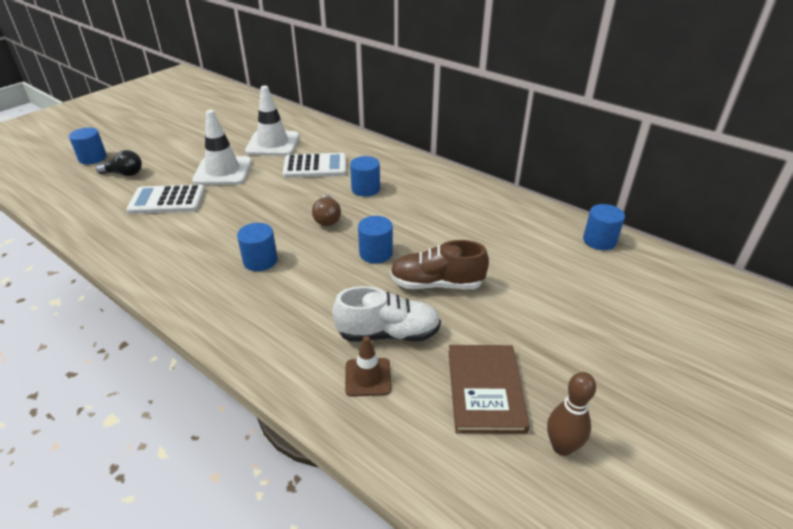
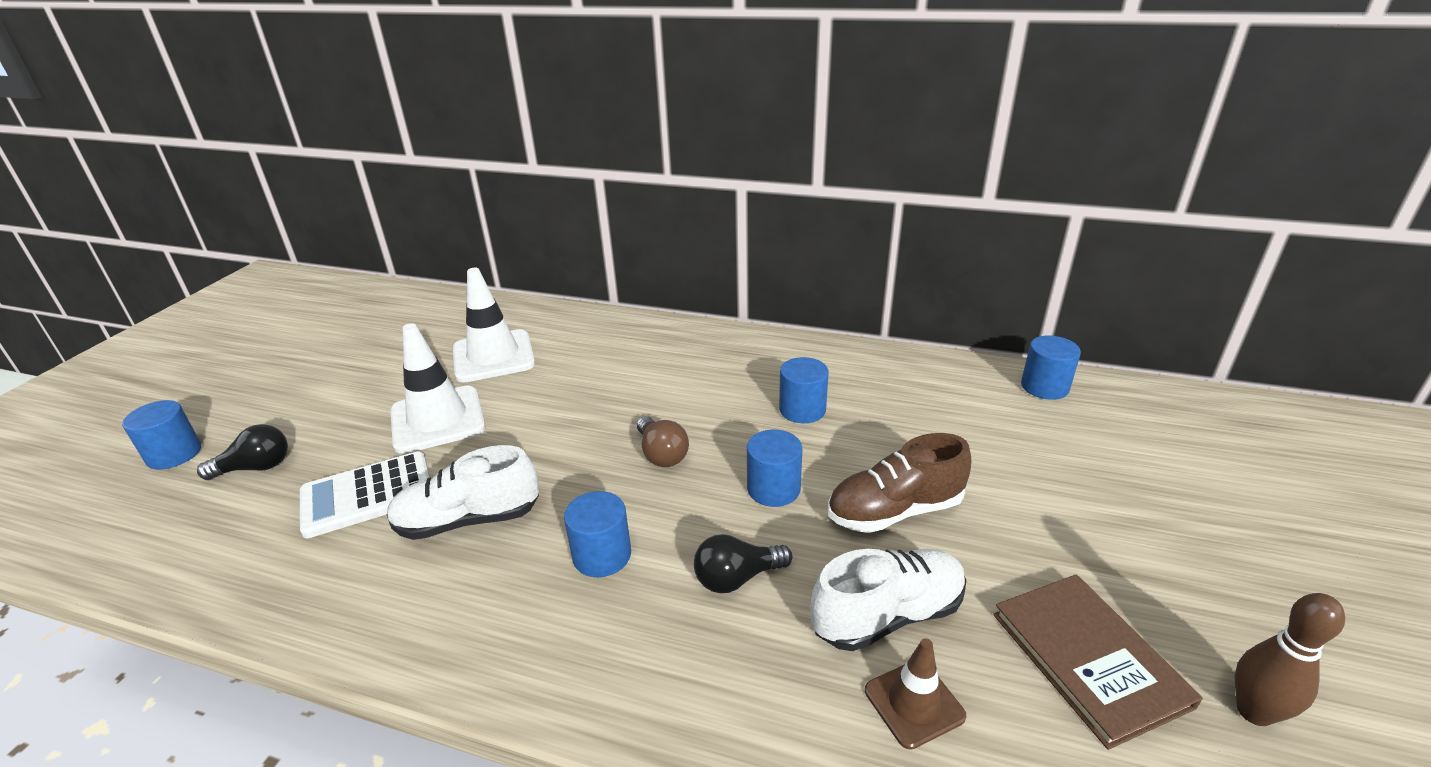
camera: 20 degrees left, 5 degrees down
(207, 225) = (468, 520): none -> white shoe
(315, 166) = (585, 376): white calculator -> none
(321, 291) = (737, 578): none -> black light bulb
(365, 189) = (686, 392): blue cylinder -> blue cylinder (802, 409)

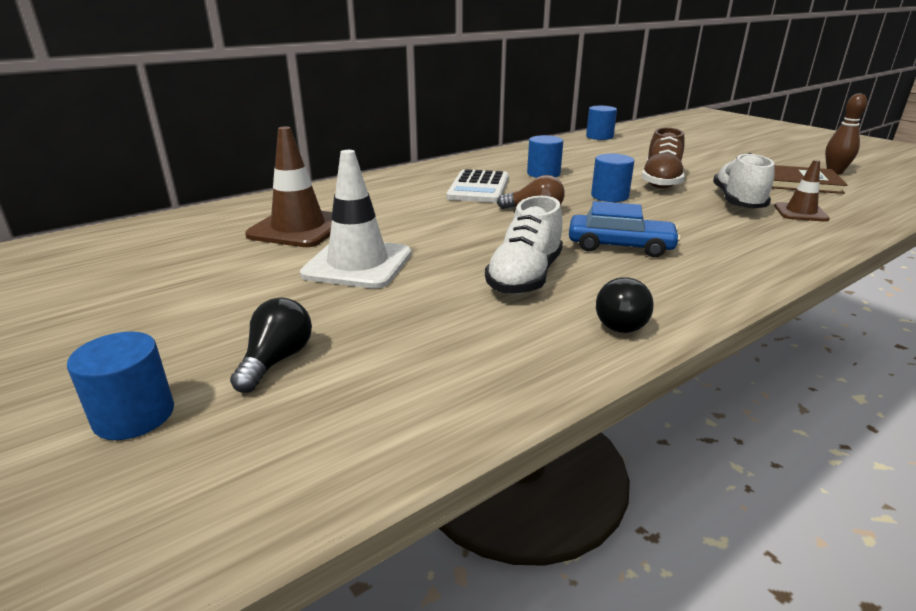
camera: 55 degrees left, 5 degrees down
(367, 495) = (427, 309): white calculator -> white calculator (478, 188)
(493, 356) = (298, 228): white traffic cone -> brown traffic cone
(602, 555) = (620, 246): blue cylinder -> blue car
(737, 578) = (679, 221): black light bulb -> black light bulb (621, 321)

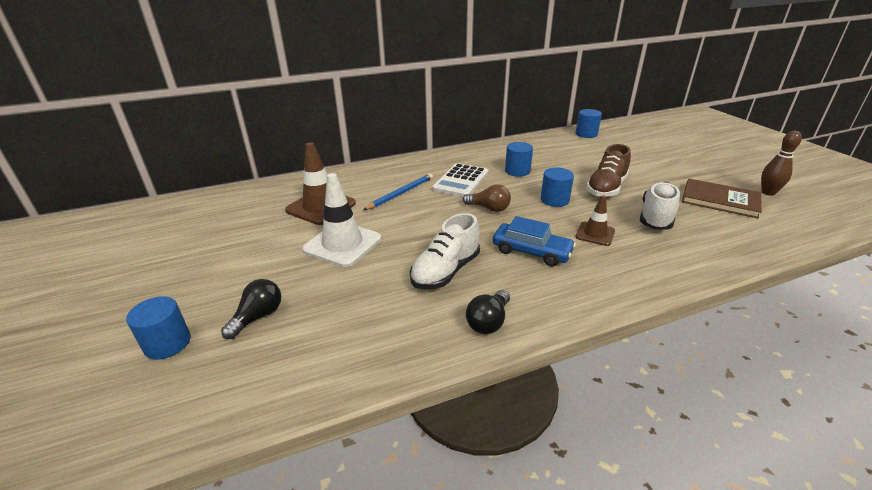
camera: 15 degrees right, 5 degrees up
(406, 205) = (401, 193): none -> blue pencil
(800, 212) = (702, 235): brown traffic cone -> brown traffic cone (595, 234)

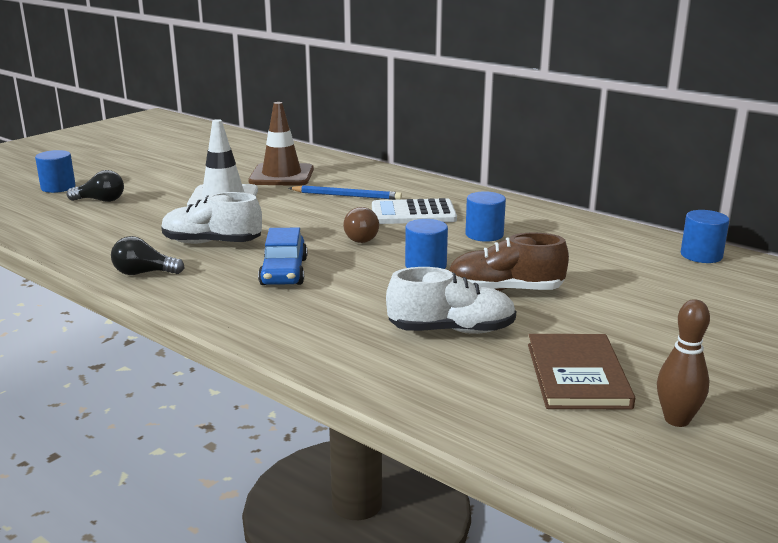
camera: 60 degrees right, 10 degrees down
(595, 234) = (359, 298): brown traffic cone -> none

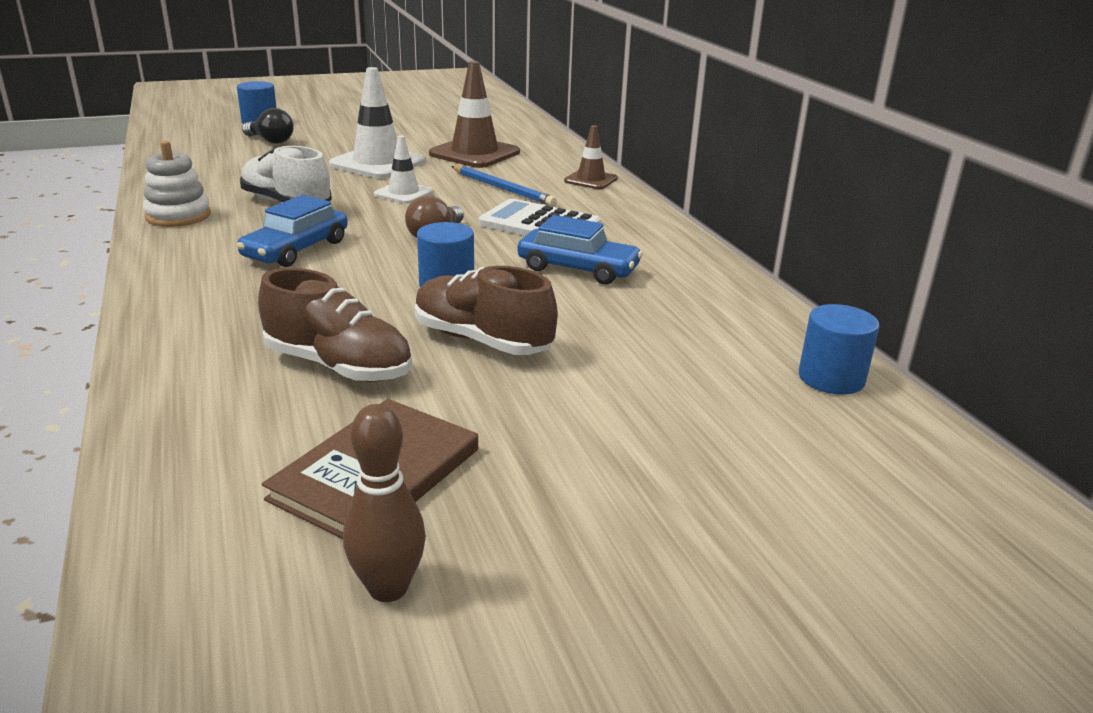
camera: 30 degrees right, 5 degrees up
(144, 273) = (178, 216): black light bulb -> white stacking toy
(284, 215) = (403, 193): none -> white traffic cone
(393, 176) = (591, 180): none -> brown traffic cone
(451, 330) = (338, 366): white shoe -> brown shoe
(484, 234) = (578, 269): blue cylinder -> blue car

